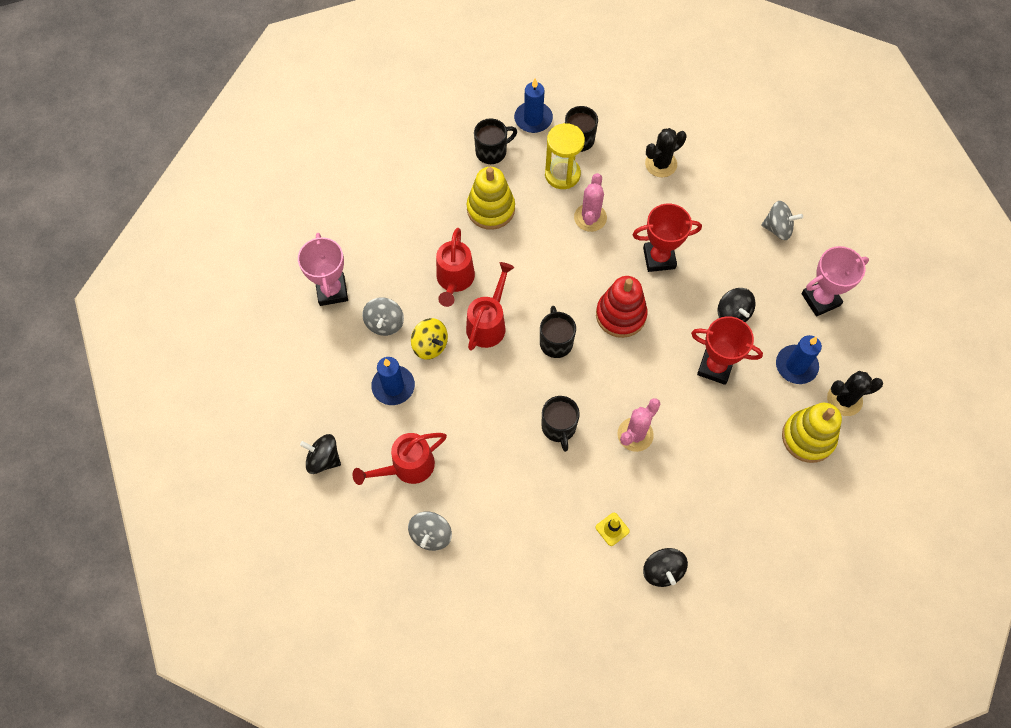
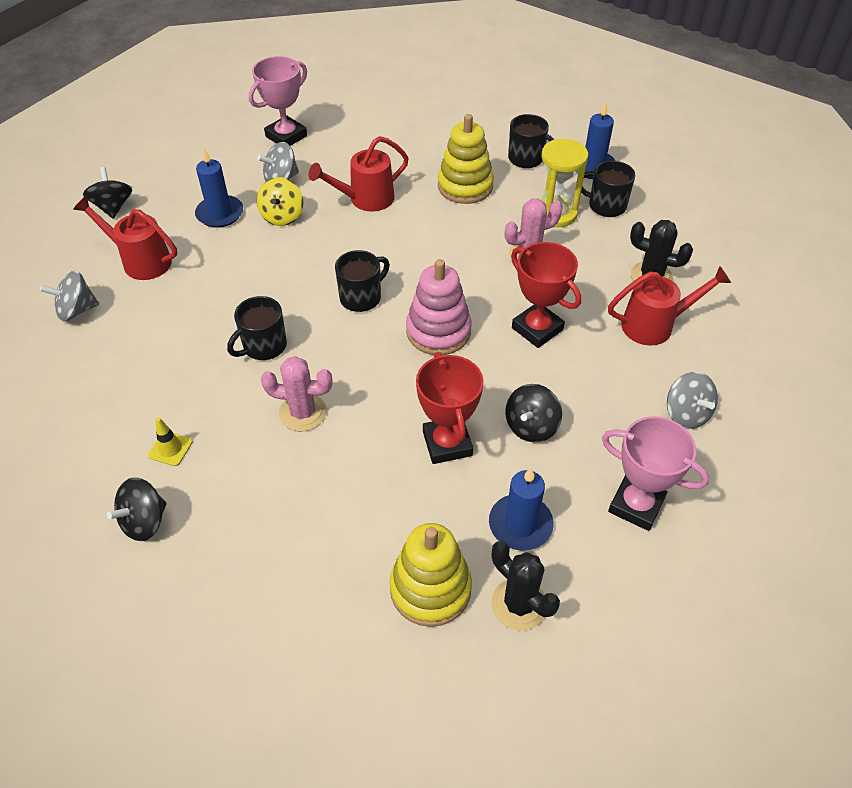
camera: 55 degrees right, 15 degrees down
(488, 323) = (340, 242): red watering can -> red watering can (655, 325)
(620, 315) = (438, 331): red stacking toy -> pink stacking toy

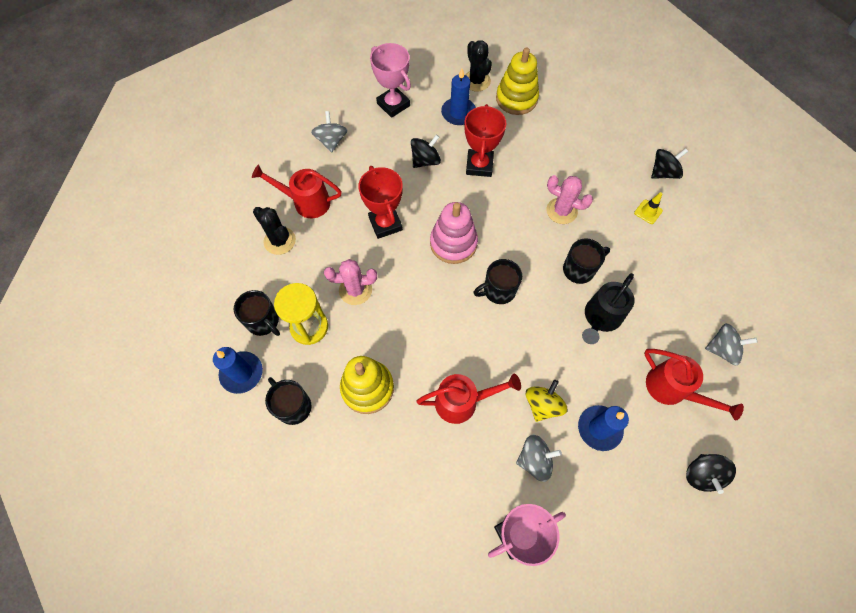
camera: 160 degrees left, 15 degrees up
(229, 302) = (600, 318): none -> black watering can

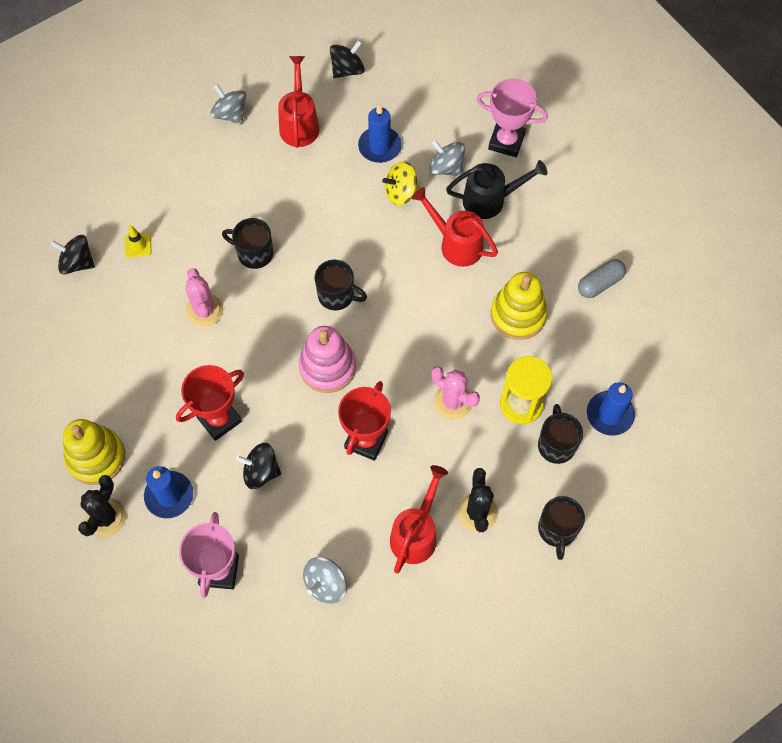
camera: 135 degrees left, 0 degrees up
(293, 406) = (588, 352): black mug -> black mug (557, 530)
(306, 202) = (416, 533): red watering can -> red watering can turned 120 degrees counterclockwise
(329, 471) = (600, 283): none -> grey capsule
(600, 318) = (287, 207): black watering can -> black watering can (490, 200)

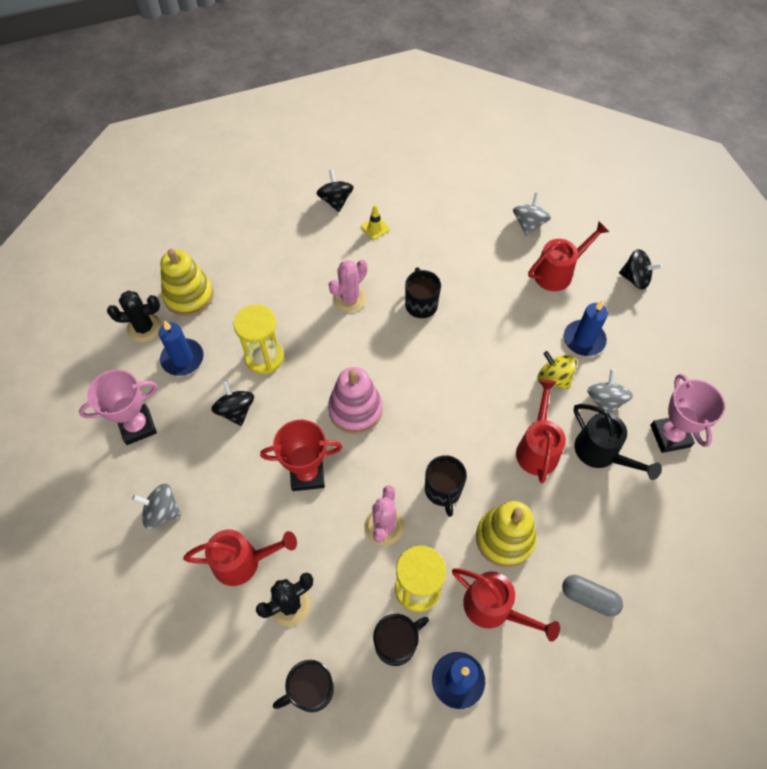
camera: 60 degrees right, 5 degrees down
(219, 419) = (264, 357): red trophy -> yellow hourglass
(337, 295) = (424, 382): black mug -> black mug (443, 490)
(570, 356) = (494, 609): none -> red watering can

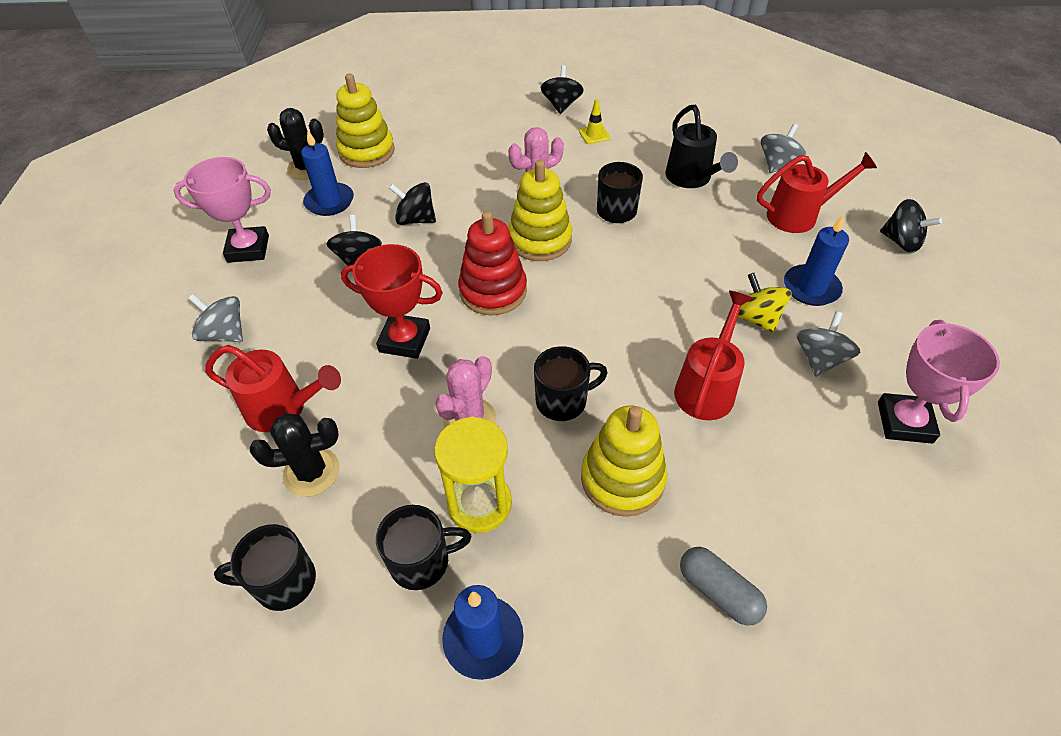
camera: 20 degrees right, 10 degrees down
(264, 357) = (416, 219): yellow hourglass -> black spinning top
(355, 409) = (493, 291): pink stacking toy -> red stacking toy
(372, 350) = (540, 240): none -> yellow stacking toy
(443, 490) = (562, 401): black mug -> black mug turned 120 degrees counterclockwise
(494, 609) = (574, 562): red watering can -> none
(601, 454) = (796, 417): black watering can -> black watering can (692, 179)

